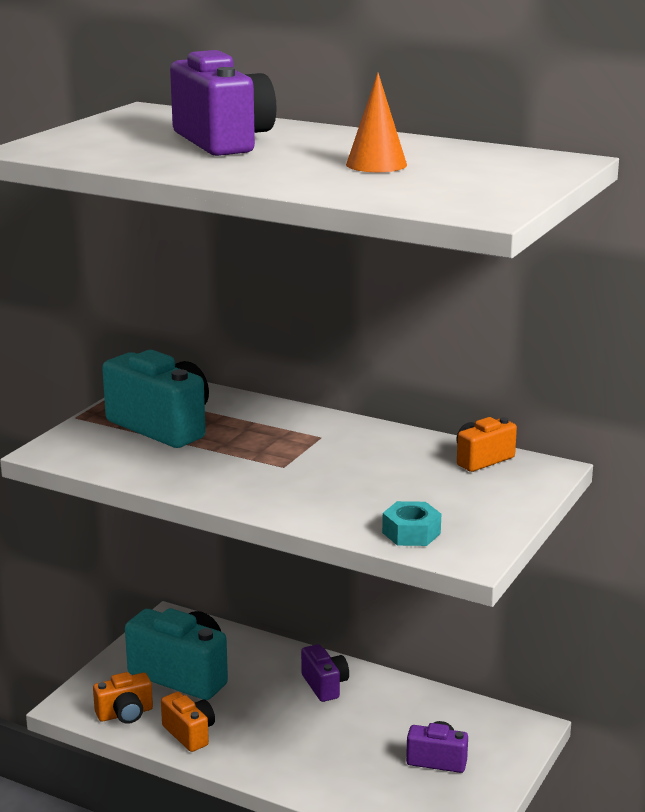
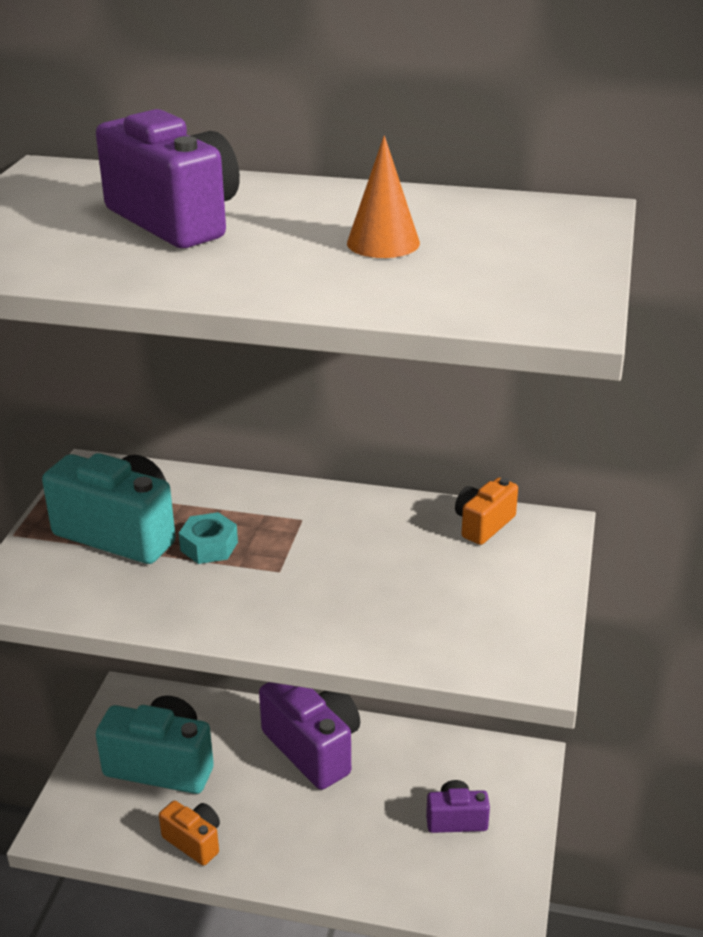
camera: 15 degrees left, 10 degrees up
(125, 714) = (116, 830): orange camera -> none
(325, 685) = (313, 748): purple camera -> purple camera, size x1.86
(411, 533) = (457, 647): turquoise nut -> turquoise nut (209, 546)

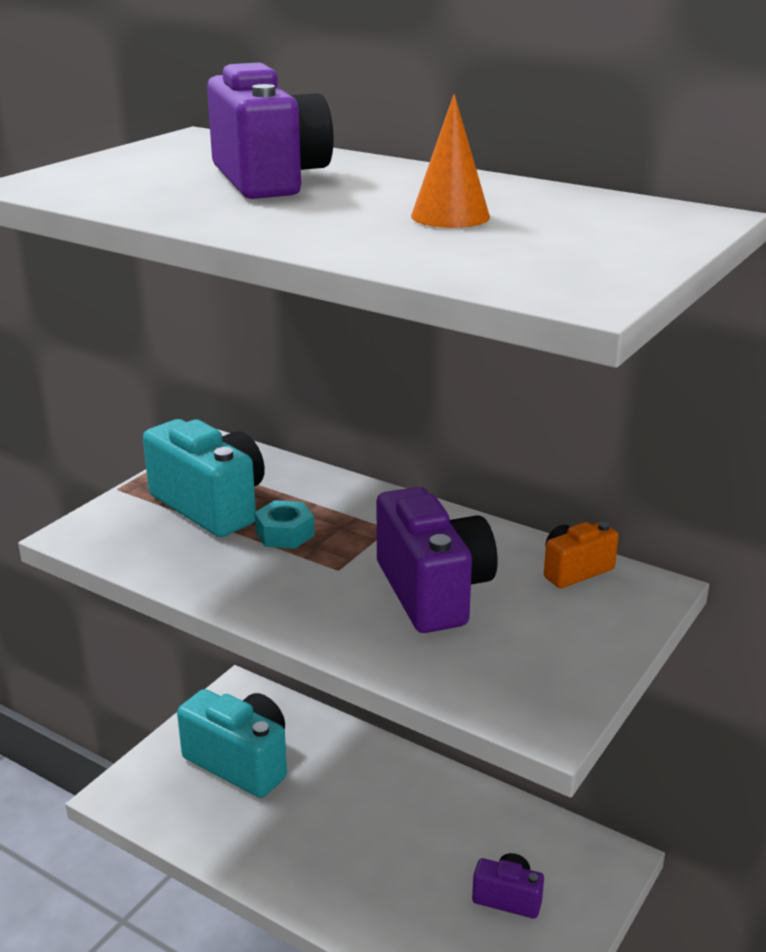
camera: 20 degrees right, 5 degrees down
(194, 841) = (236, 842): orange camera -> none
(313, 748) = (392, 785): purple camera -> purple camera (433, 591)

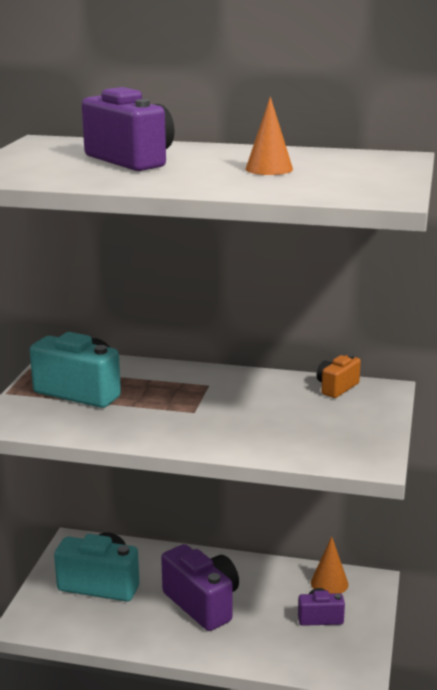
camera: 20 degrees left, 5 degrees down
(285, 534) = (144, 399): turquoise nut -> none
(433, 591) = (261, 413): purple camera -> purple camera (202, 604)
(548, 844) = (329, 583): none -> orange cone

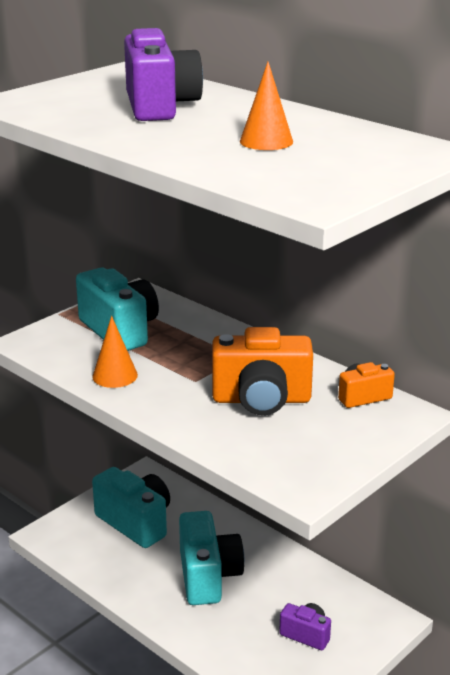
camera: 30 degrees right, 5 degrees up
(202, 604) = (208, 576): purple camera -> turquoise camera
(264, 410) = (261, 400): none -> orange camera
(329, 583) = (346, 604): orange cone -> orange cone (115, 375)

